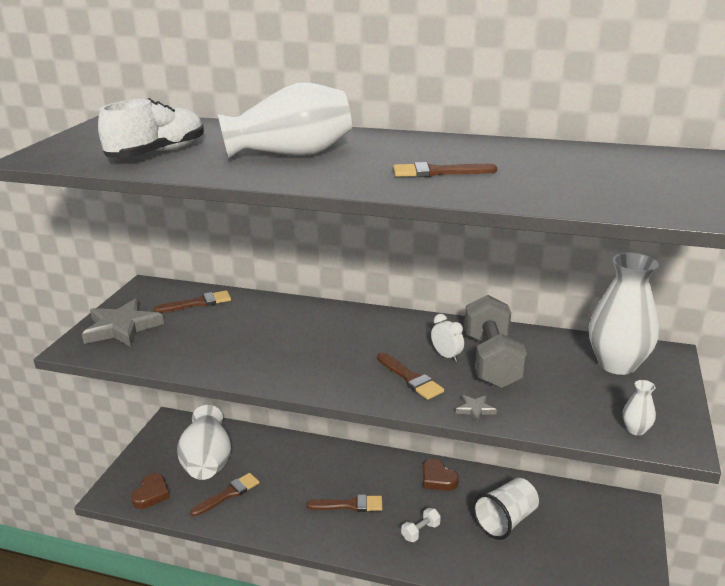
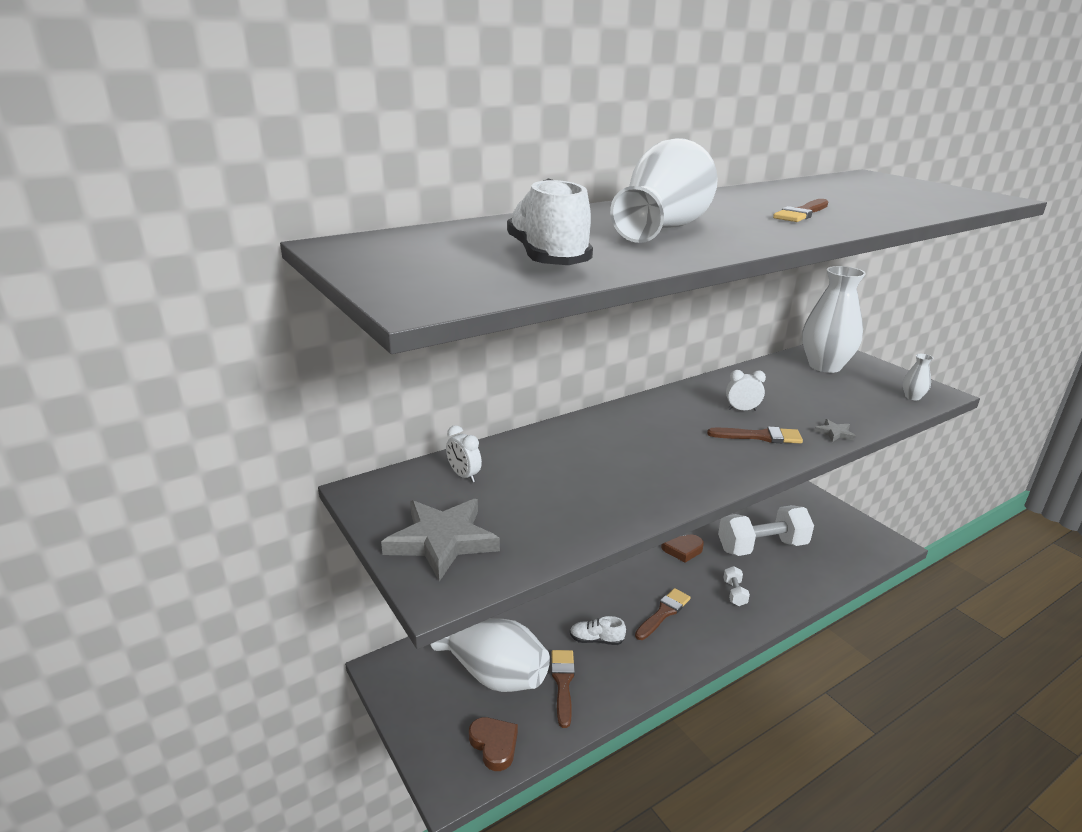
camera: 50 degrees left, 0 degrees up
(198, 303) = (464, 475): brown brush -> white clock
(284, 487) = (596, 640): none -> white shoe
(492, 361) = (770, 398): grey dumbbell -> none
(506, 521) = (762, 547): white cup -> white dumbbell

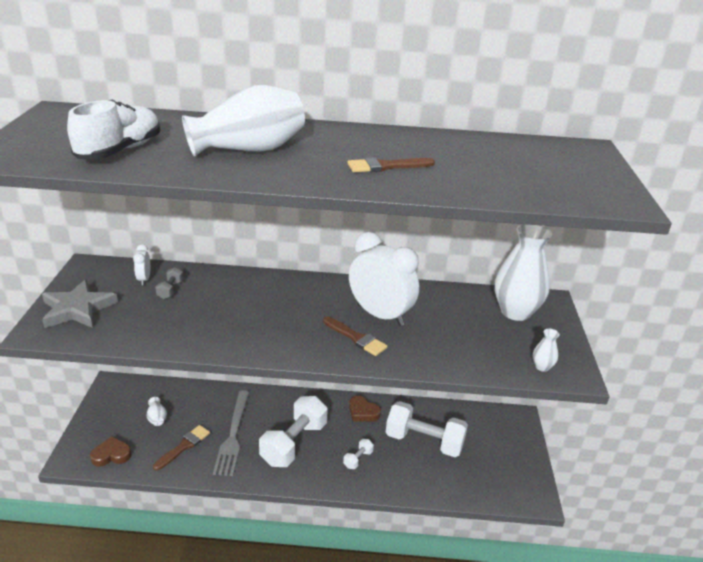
camera: 35 degrees right, 5 degrees up
(492, 672) = (157, 418): white vase -> white vase, size x0.42
(494, 745) = (111, 455): brown heart -> brown heart turned 105 degrees counterclockwise
(514, 473) = (170, 290): none -> grey dumbbell
(596, 640) = (233, 434): white shoe -> grey fork
(663, 613) = (294, 443): brown brush -> white dumbbell
(742, 410) = (380, 315): white clock -> white clock, size x2.32
(834, 433) = (416, 361): grey star -> none

